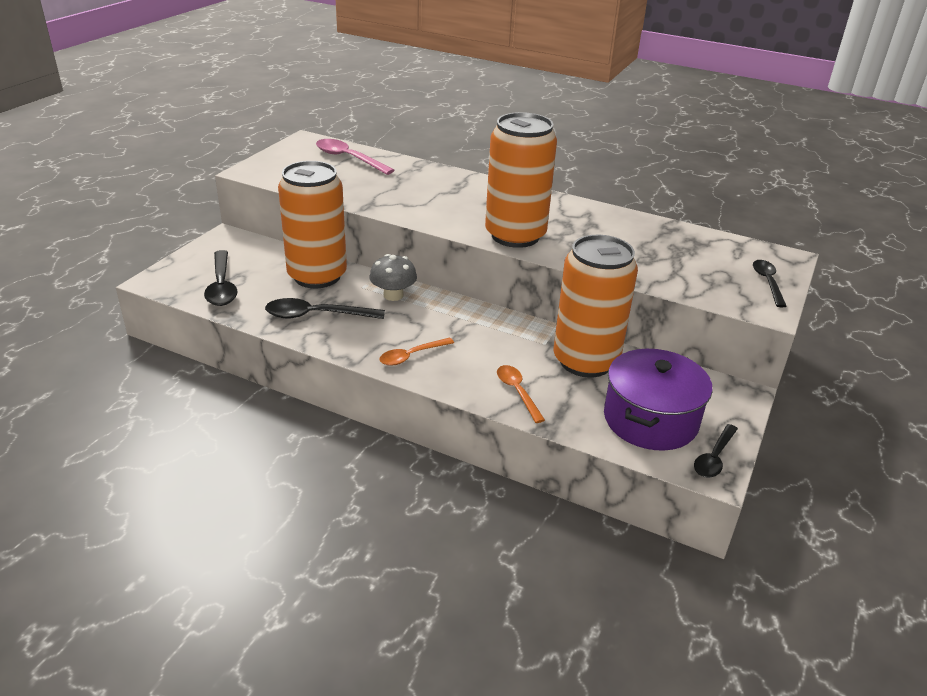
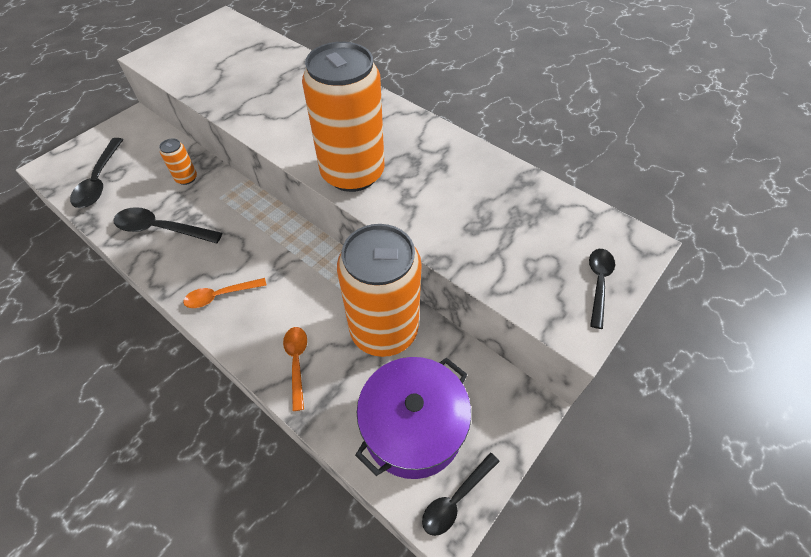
camera: 15 degrees right, 20 degrees up
(317, 276) = (186, 178): orange can -> orange can, size x0.41
(349, 158) = (247, 48): pink spoon -> none
(393, 295) = (242, 212): grey mushroom -> none

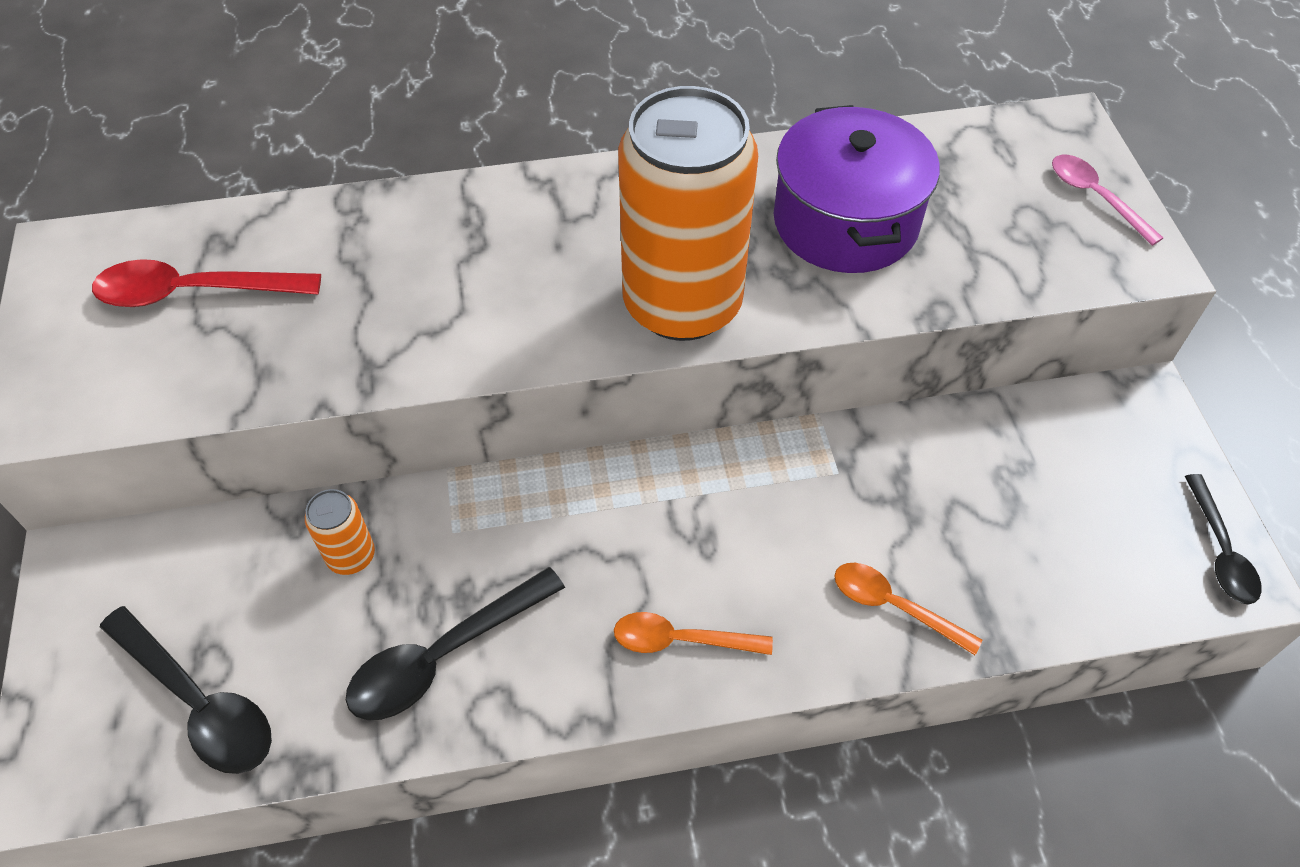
camera: 50 degrees left, 0 degrees up
(220, 295) = (681, 640): orange spoon -> orange spoon turned 75 degrees clockwise
(231, 55) = (194, 292): none -> red spoon
(384, 330) = (920, 471): orange can -> none
(413, 427) = (1095, 533): purple pot -> purple pot (845, 221)
(598, 283) = (1095, 197): black spoon -> pink spoon

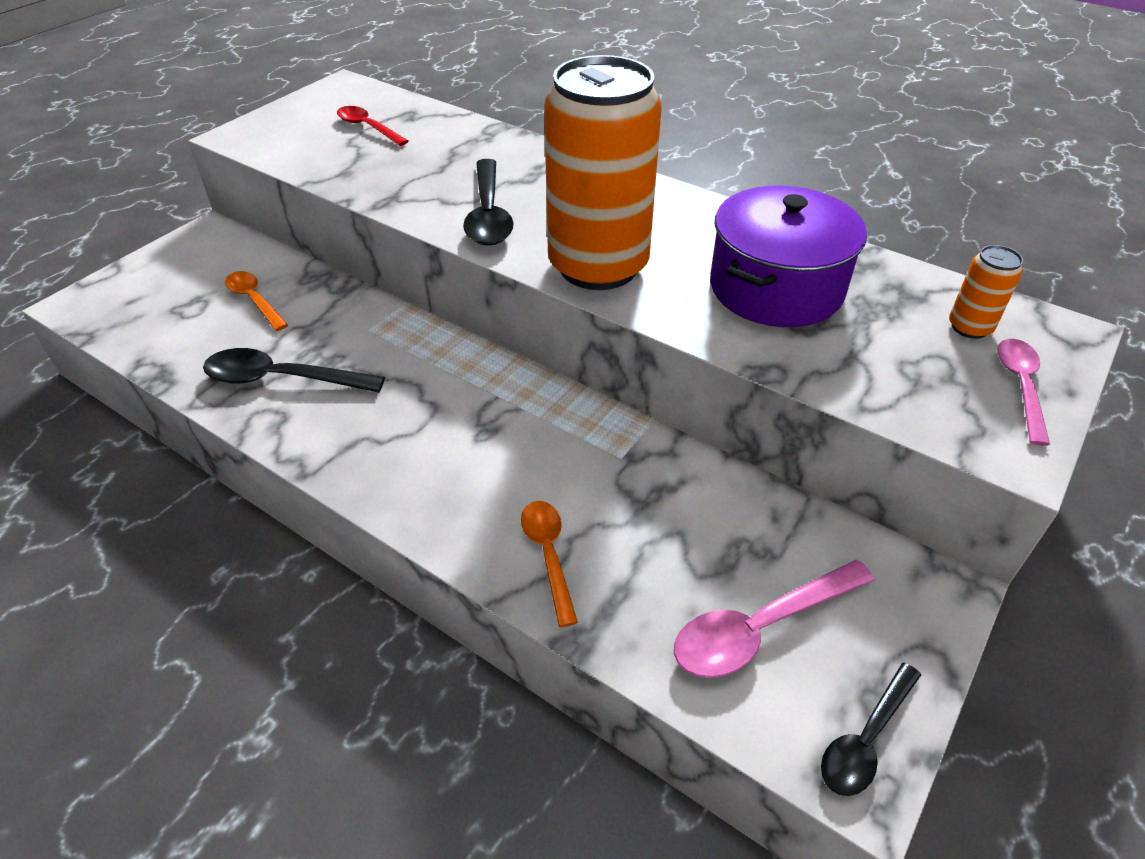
camera: 45 degrees right, 10 degrees down
(194, 292) = (368, 127): red spoon -> red spoon, size x0.66
(198, 702) = (167, 317): black spoon -> black spoon (488, 214)
(351, 556) = (309, 307): orange can -> orange can (969, 327)
(681, 640) = (399, 467): orange spoon -> orange spoon (254, 300)
(1086, 529) = (760, 628): none -> pink spoon

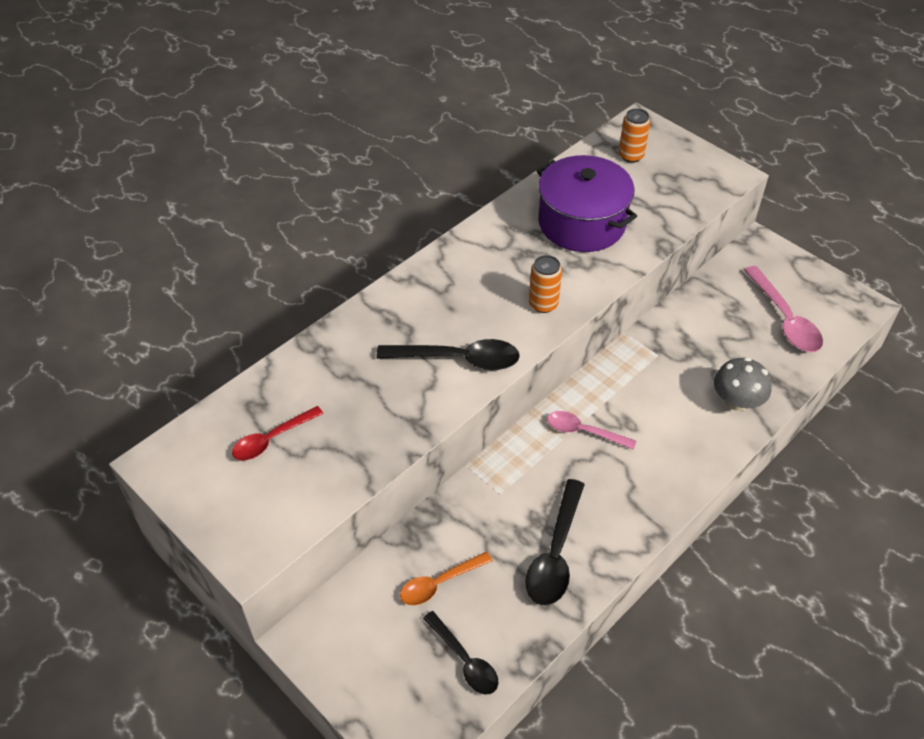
camera: 80 degrees left, 5 degrees up
(548, 555) = (736, 401): orange spoon -> grey mushroom
(598, 266) = (543, 304): orange can -> orange can, size x0.41
(866, 739) = (843, 297): black spoon -> black spoon (464, 660)
(1020, 386) = (682, 155): pink spoon -> pink spoon (584, 431)

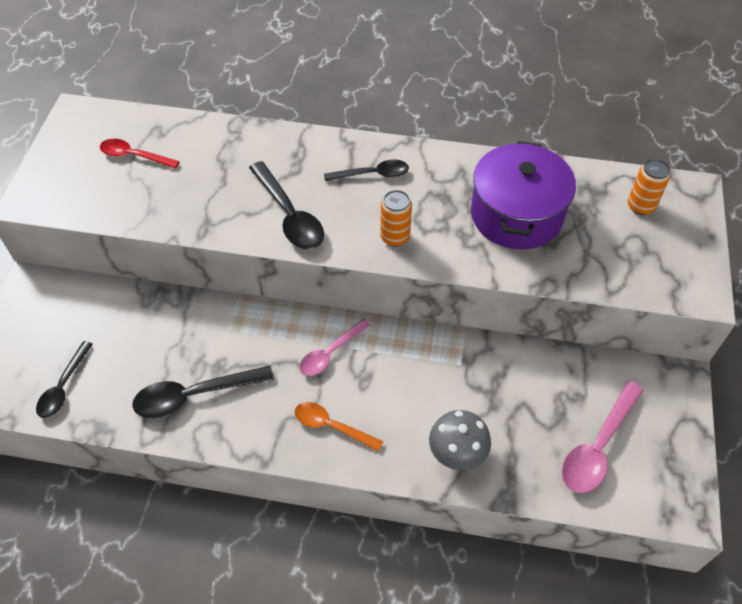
camera: 55 degrees right, 5 degrees up
(439, 583) = (120, 335): orange spoon -> orange spoon (331, 426)
(461, 282) = (372, 174): none -> black spoon
(584, 431) = (330, 353): pink spoon -> pink spoon turned 120 degrees counterclockwise

